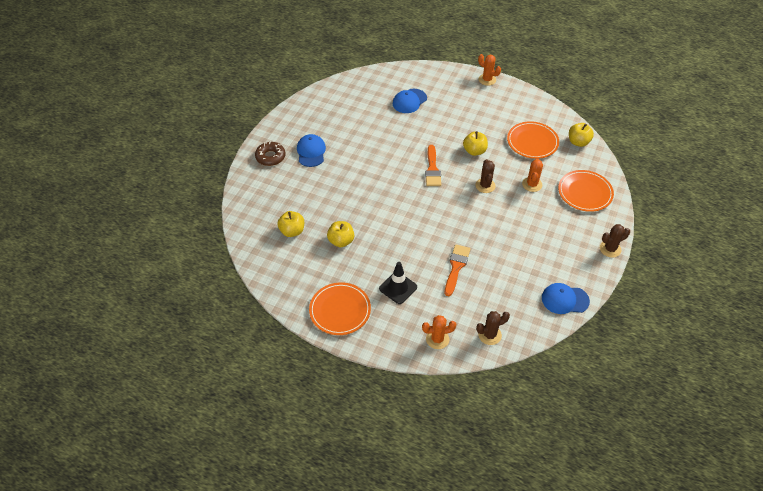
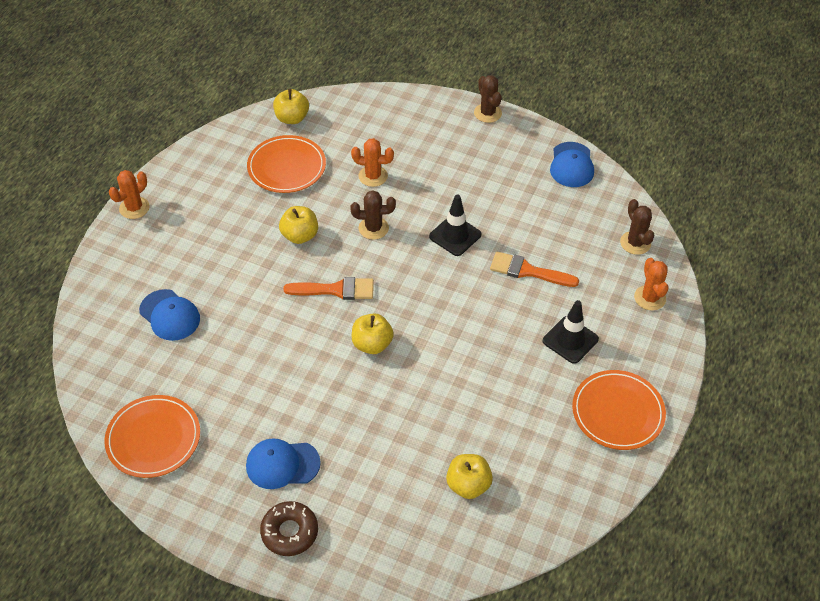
camera: 90 degrees left, 0 degrees up
(341, 241) = (486, 413): yellow apple -> yellow apple (372, 344)
(484, 227) = (455, 235): none -> black traffic cone
(585, 192) = (390, 124): orange plate -> orange plate (153, 438)

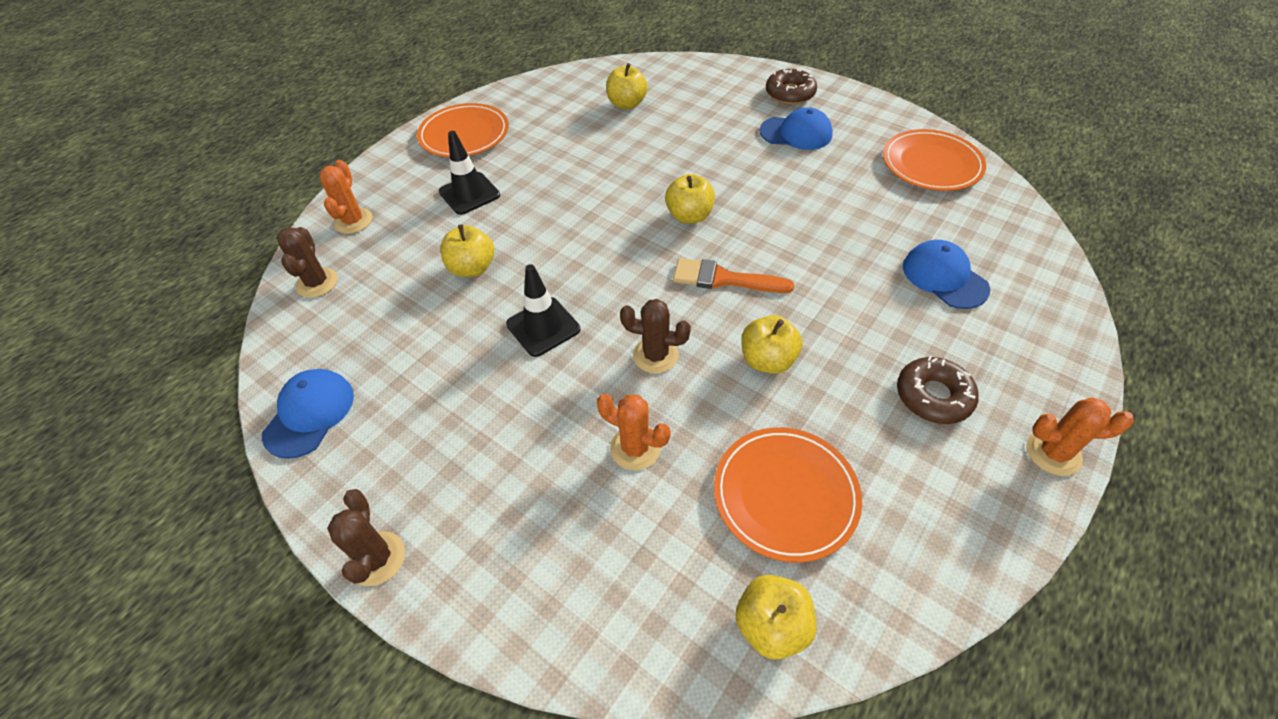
camera: 165 degrees left, 0 degrees up
(134, 208) = (1053, 453): orange cactus -> orange cactus turned 45 degrees clockwise
(196, 229) = (933, 396): none -> brown donut
(528, 271) = (472, 268): orange brush -> yellow apple

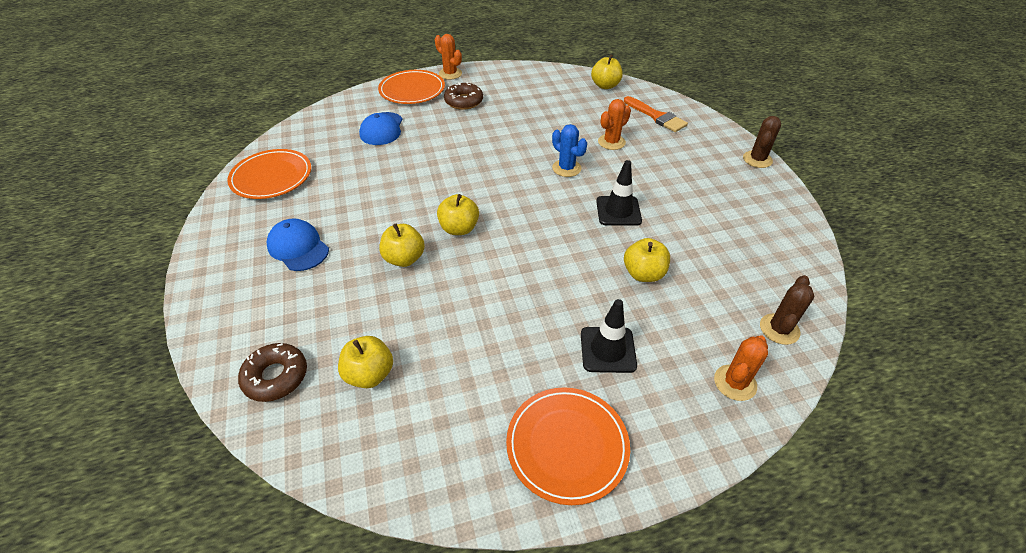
camera: 145 degrees left, 5 degrees down
(309, 414) = (790, 233): blue cap -> none
(635, 448) = (611, 142): orange cactus -> orange cactus turned 75 degrees clockwise
(655, 355) = (566, 168): brown cactus -> blue cactus
(723, 279) = (488, 183): orange brush -> orange brush (656, 116)
(767, 360) = (514, 141): yellow apple -> yellow apple (404, 258)
(785, 495) = (563, 105): orange plate -> orange plate (412, 90)
(790, 93) = (234, 288): brown donut -> brown donut (276, 377)

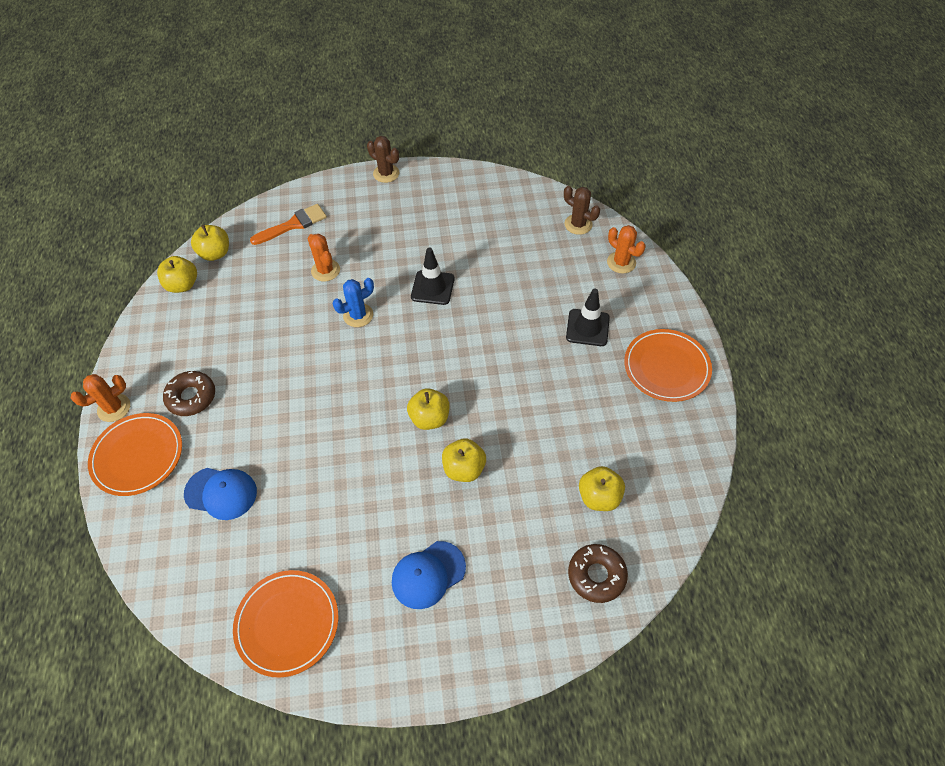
camera: 80 degrees left, 10 degrees up
(643, 274) = (513, 288): yellow apple -> yellow apple (183, 285)

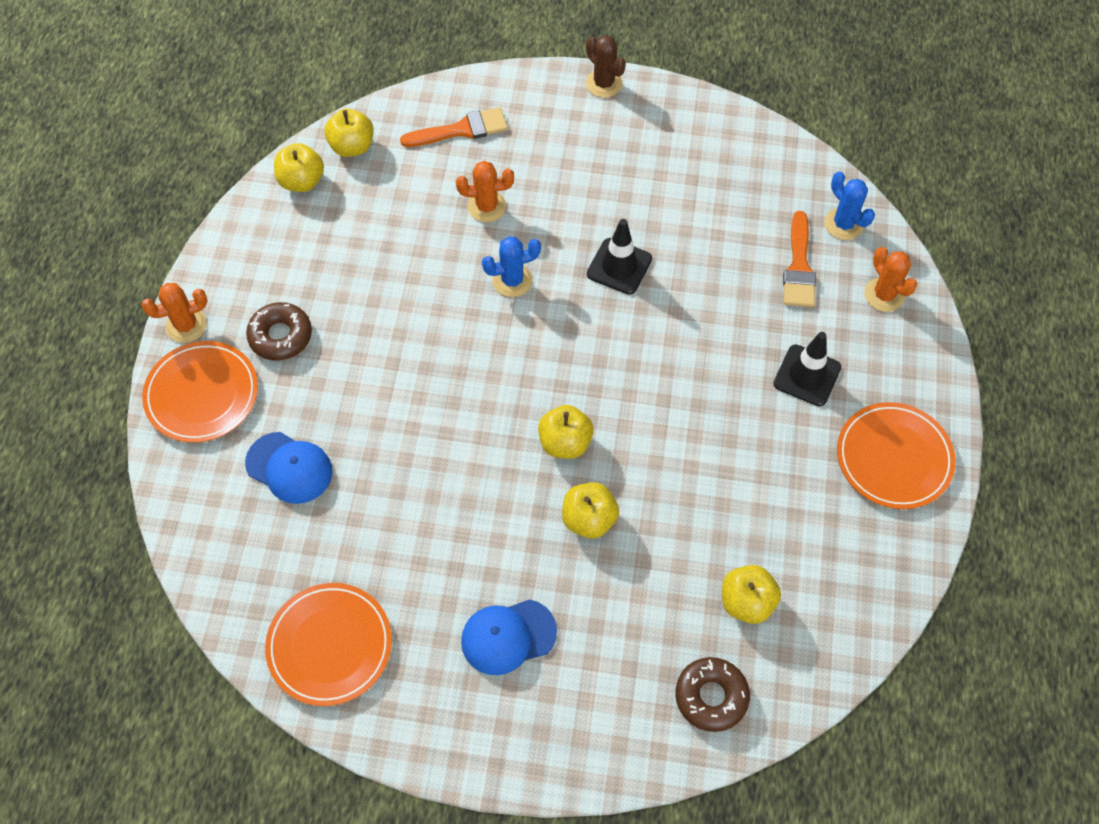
camera: 15 degrees right, 5 degrees up
(325, 270) = (486, 206): orange cactus -> orange cactus turned 75 degrees counterclockwise
(557, 258) = (799, 267): none -> orange brush
(578, 224) = (843, 224): brown cactus -> blue cactus

